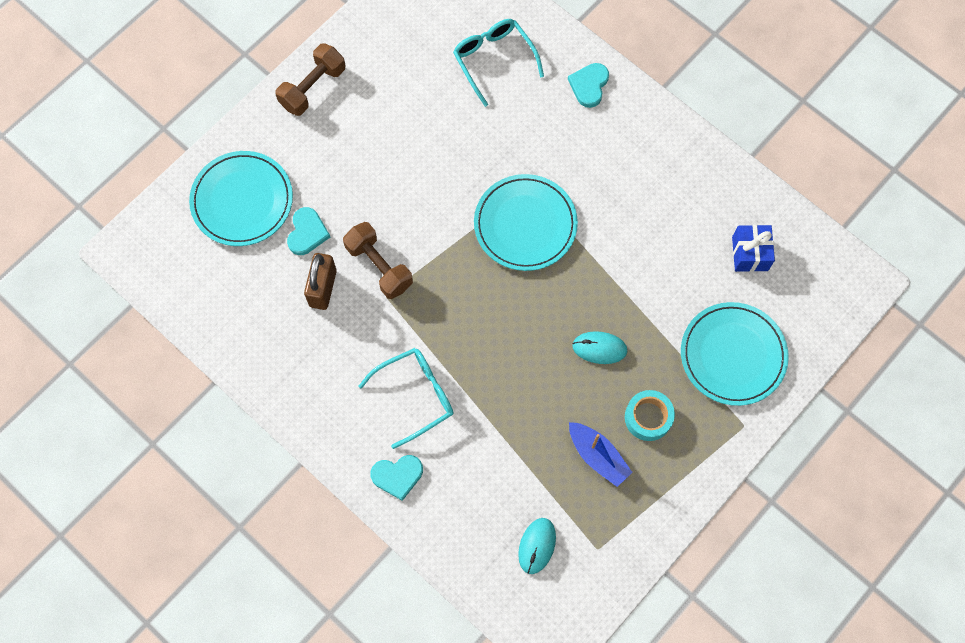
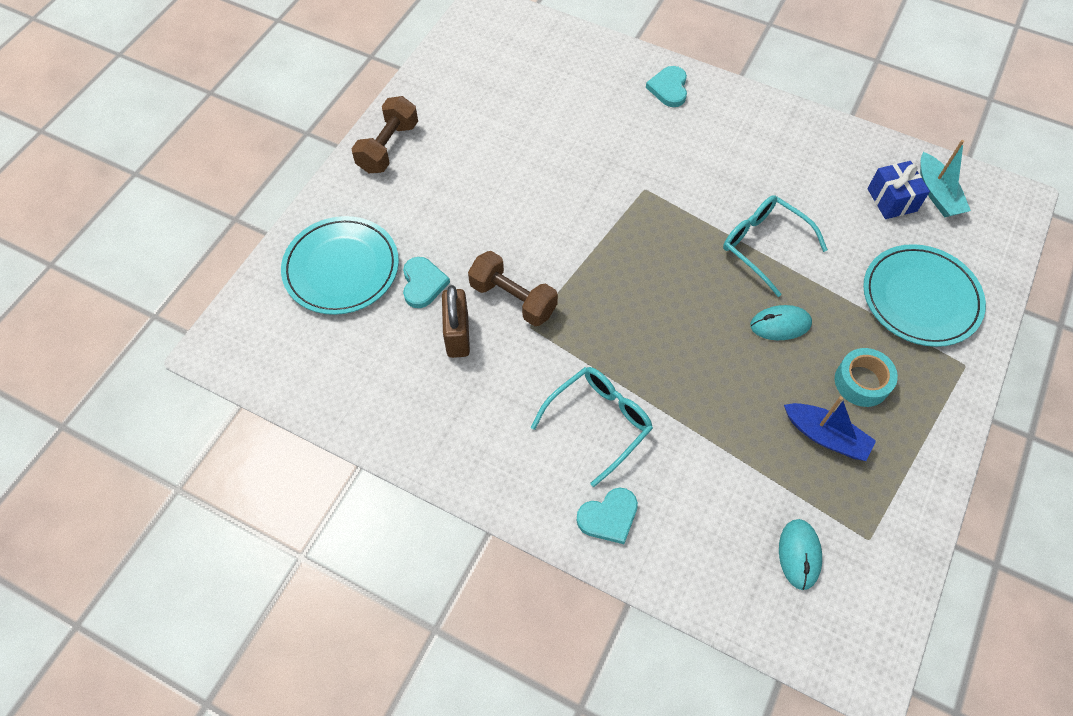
camera: 15 degrees left, 10 degrees down
(494, 60) = (566, 86): turquoise glasses -> turquoise glasses (764, 245)
(525, 224) = (654, 224): turquoise plate -> none
(794, 258) = (937, 194): none -> turquoise boat

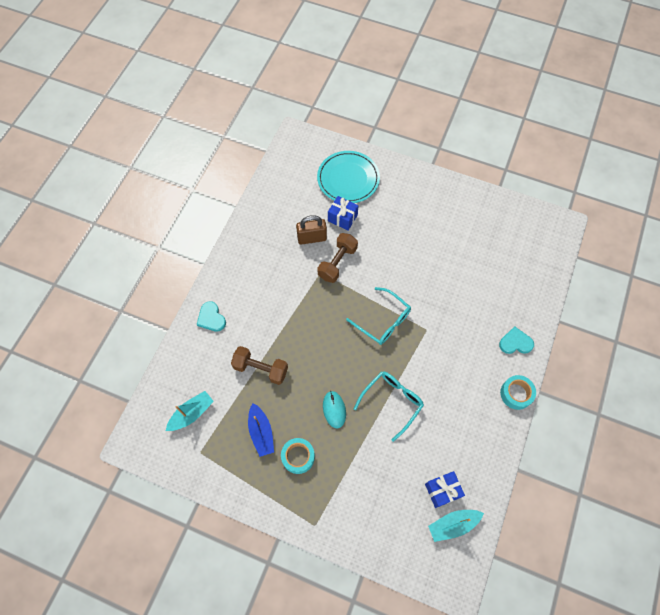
camera: 85 degrees right, 5 degrees up
(388, 147) = (434, 188): brown dumbbell -> brown dumbbell (261, 369)
(423, 284) = (342, 218): turquoise heart -> blue gift
(599, 422) = (264, 311): turquoise glasses -> turquoise glasses (383, 321)
(746, 99) = (516, 394): none -> turquoise tape
(799, 554) = (191, 413): turquoise mouse -> turquoise boat
(825, 436) = (261, 432): blue boat -> blue boat turned 45 degrees counterclockwise
(920, 298) = (363, 501): turquoise plate -> none

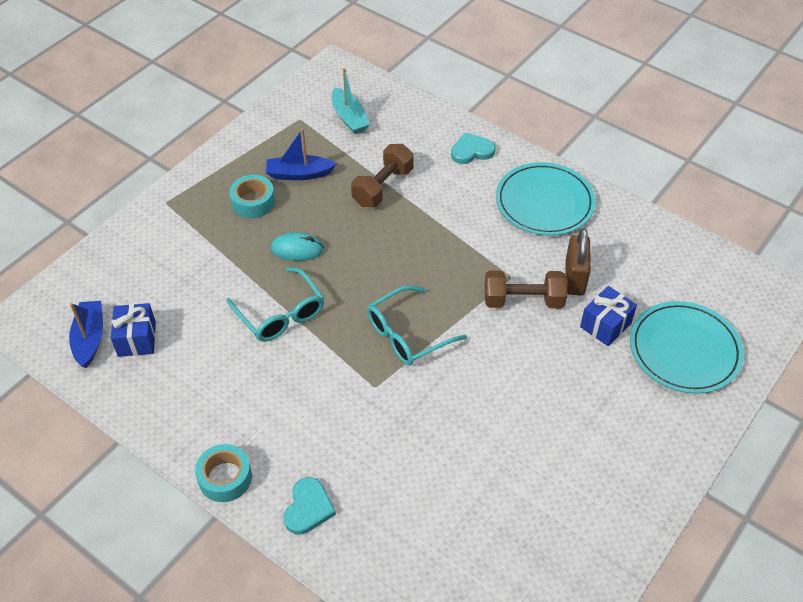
camera: 105 degrees right, 15 degrees down
(251, 264) = (544, 202): none -> turquoise plate
(337, 263) = (523, 300): brown dumbbell -> brown dumbbell turned 45 degrees counterclockwise
(453, 525) = (90, 338): turquoise boat -> blue boat

